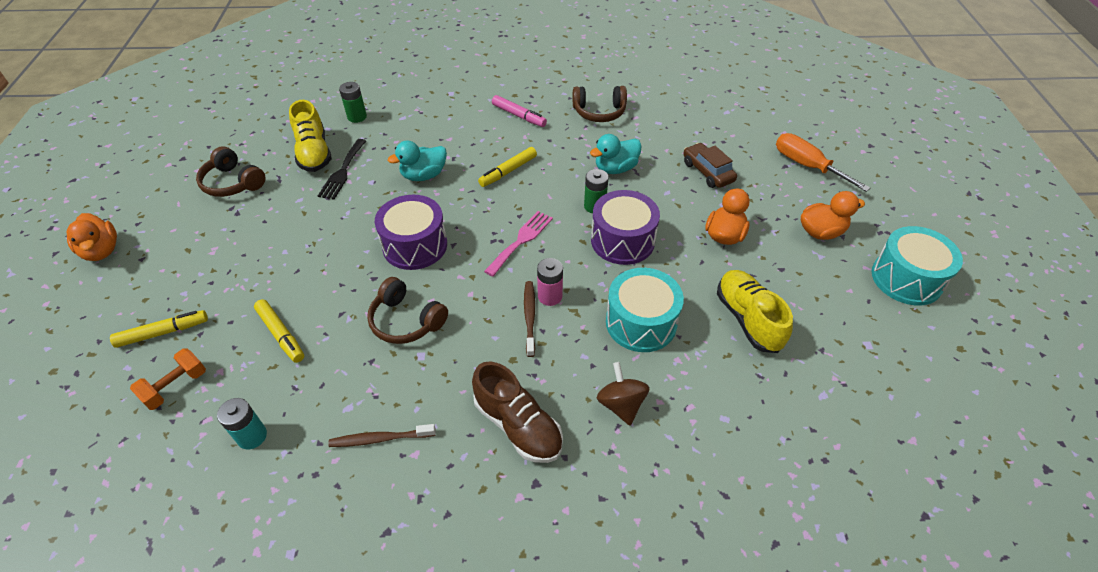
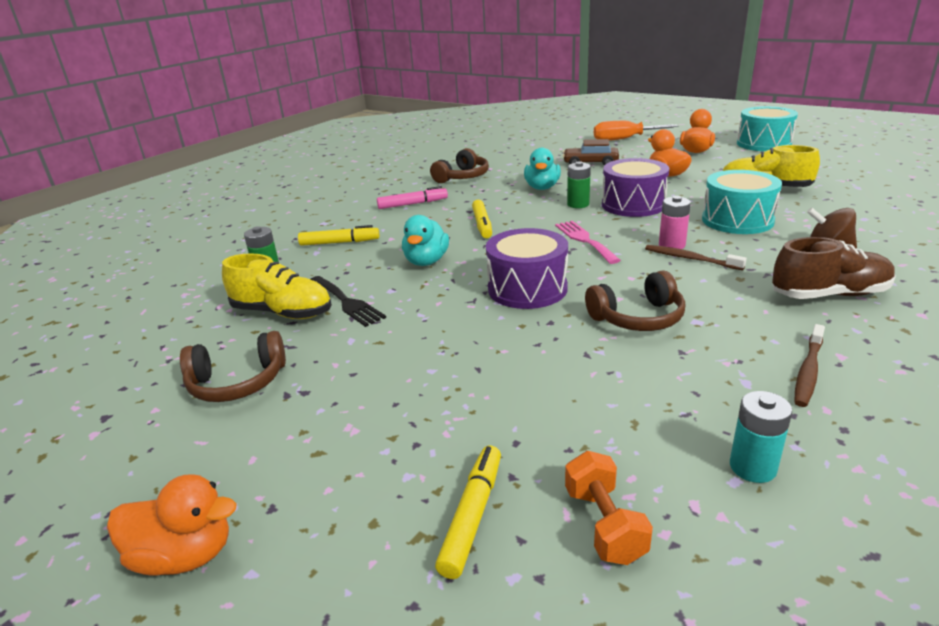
camera: 50 degrees left, 20 degrees down
(281, 334) = (582, 404): yellow marker -> yellow marker (339, 242)

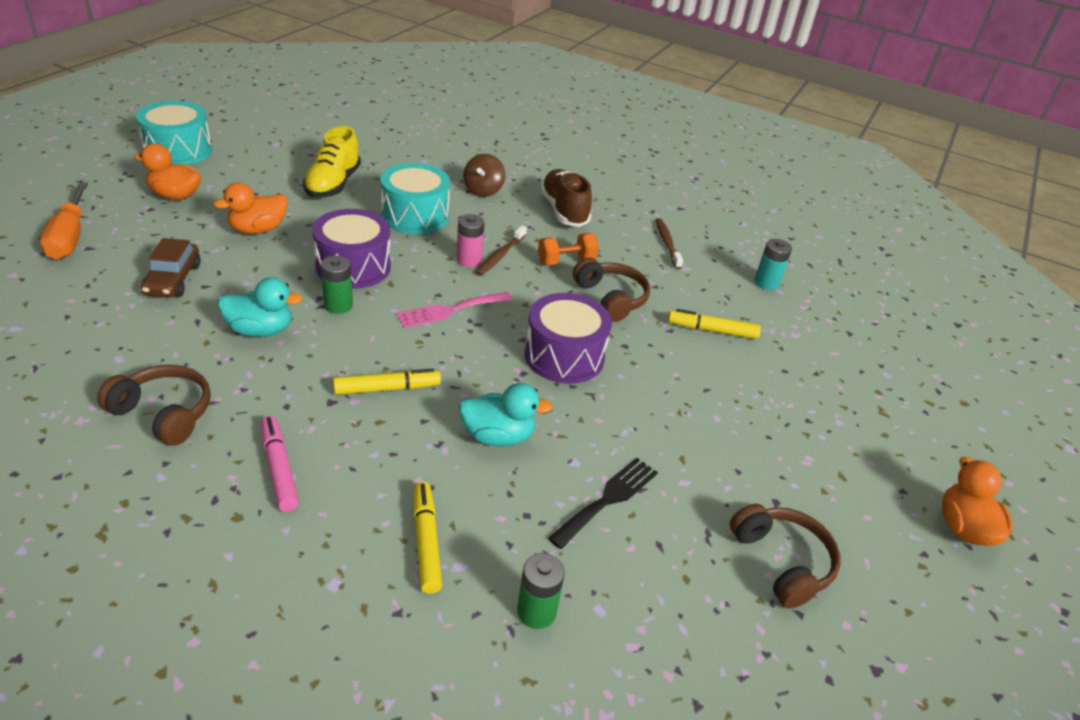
camera: 105 degrees left, 10 degrees up
(282, 312) = (640, 560): yellow shoe -> none
(473, 515) = (856, 390): yellow marker -> yellow marker (712, 330)
(604, 524) = (835, 339): orange dumbbell -> orange dumbbell (566, 261)
(808, 371) = (667, 243): brown toothbrush -> brown toothbrush turned 120 degrees counterclockwise

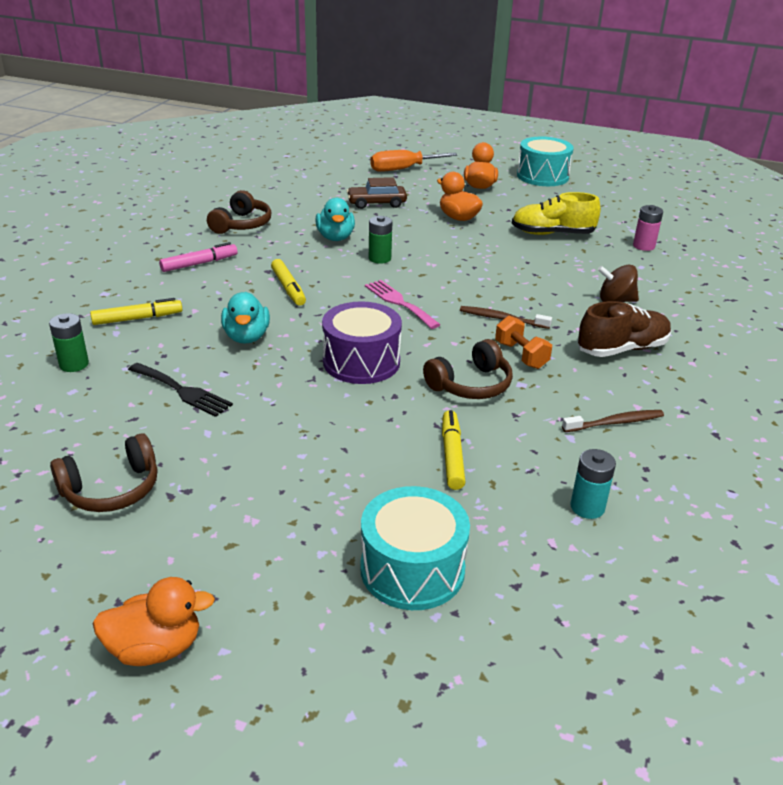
camera: 85 degrees right, 5 degrees down
(353, 267) = (434, 257): purple drum -> none
(415, 216) = (535, 273): turquoise drum -> turquoise drum (412, 569)
(469, 260) = (482, 304): pink battery -> pink battery (643, 246)

